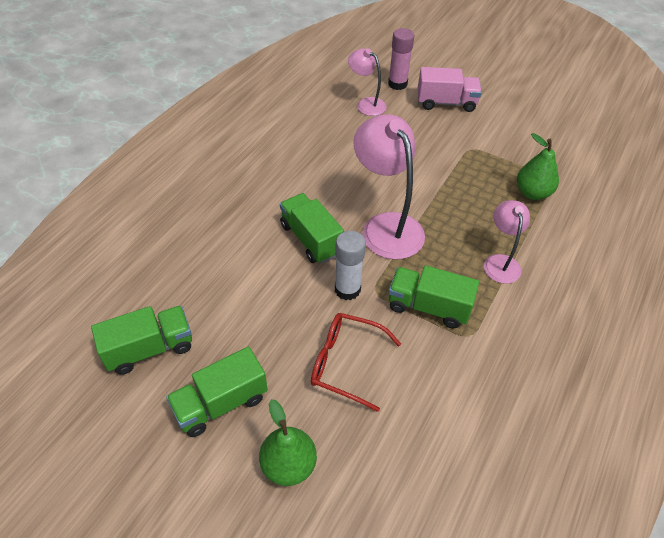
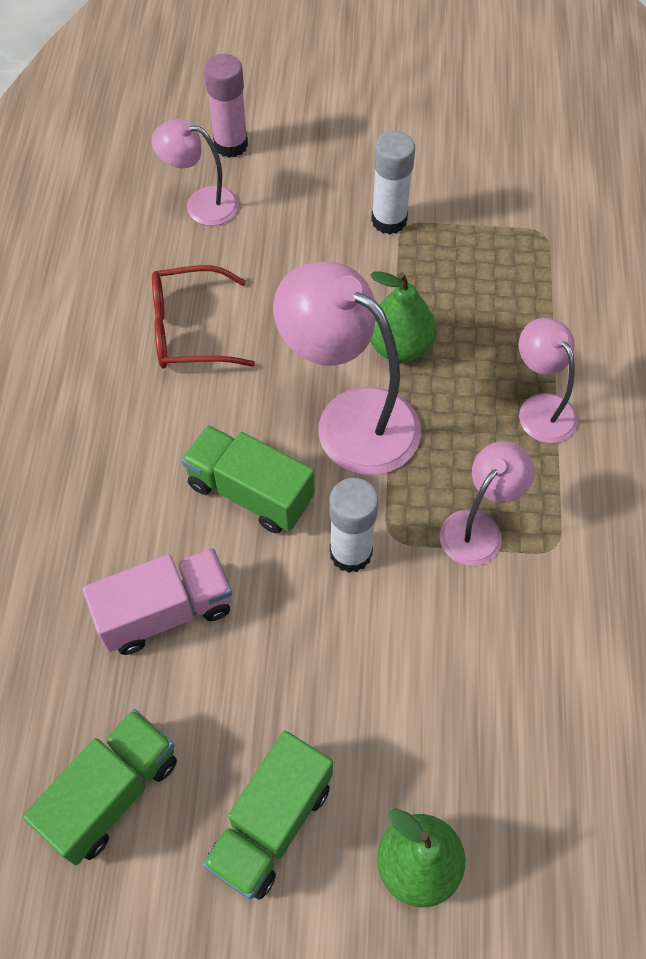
camera: 25 degrees left, 10 degrees up
(346, 363) = (412, 672): red glasses -> red glasses (190, 330)
(428, 307) = (478, 527): green truck -> pink lamp
(446, 103) = (325, 153): pink truck -> pink truck (165, 612)
(463, 143) = (389, 220): none -> white glue stick
(532, 193) = (529, 270): green pear -> green pear (399, 346)

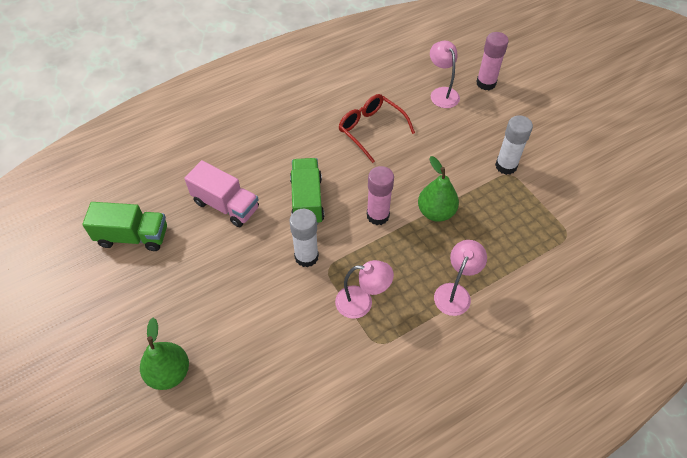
camera: 55 degrees right, 5 degrees down
(271, 824) = (154, 302): green truck -> none
(350, 418) = (378, 215): pink lamp -> pink glue stick

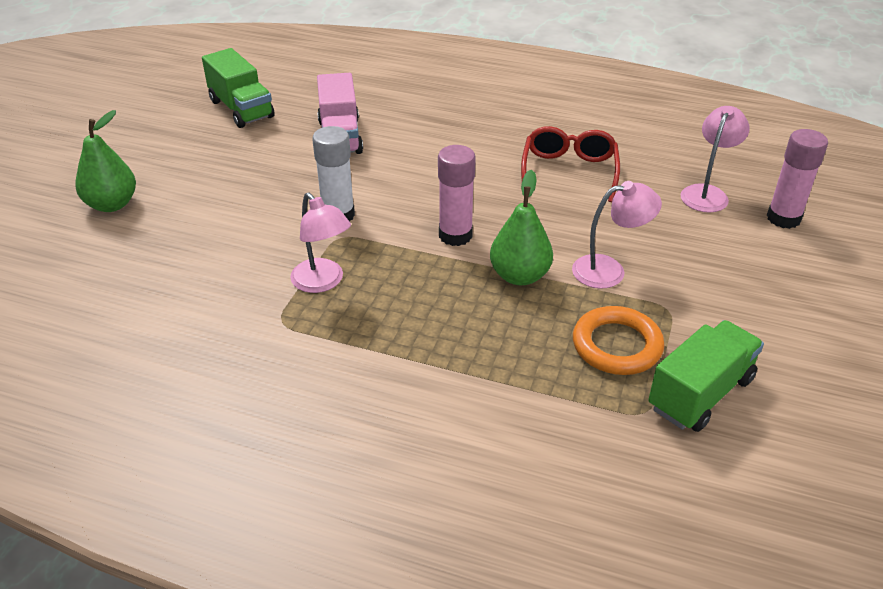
camera: 50 degrees right, 15 degrees down
(307, 200) = (411, 179): green truck -> green truck (700, 393)
(455, 292) = (420, 349): pink lamp -> pink lamp (609, 270)
(506, 166) = (676, 299): white glue stick -> none
(518, 212) = (617, 345): none -> orange ring

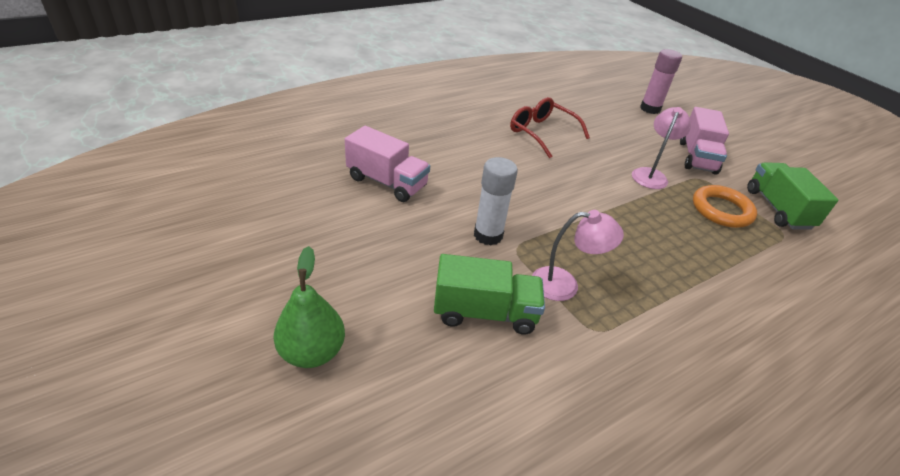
camera: 55 degrees left, 0 degrees up
(241, 109) = (272, 203): green truck -> green truck (485, 312)
(455, 235) = (565, 203): pink glue stick -> none
(519, 276) = (630, 204): green pear -> none
(707, 193) = (608, 112): pink lamp -> none
(719, 292) = (697, 157): none -> pink truck

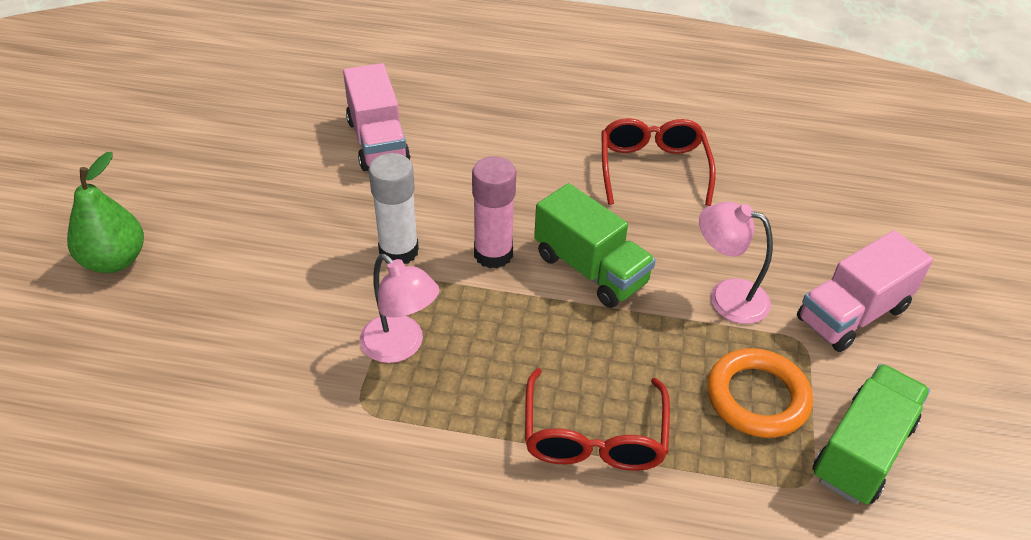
camera: 45 degrees right, 5 degrees up
(485, 312) = (285, 320): green truck -> green truck (590, 269)
(650, 109) = (898, 210): pink glue stick -> pink glue stick (493, 254)
(651, 174) = (726, 297): pink lamp -> pink lamp turned 135 degrees counterclockwise
(700, 267) = (594, 435): none -> red glasses

